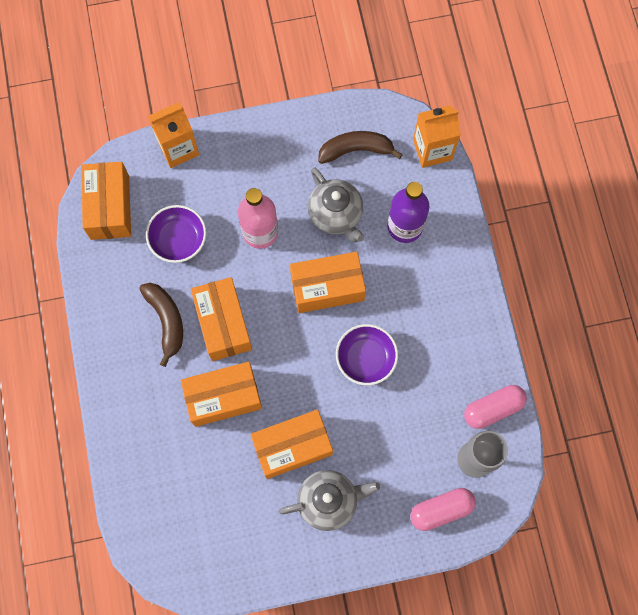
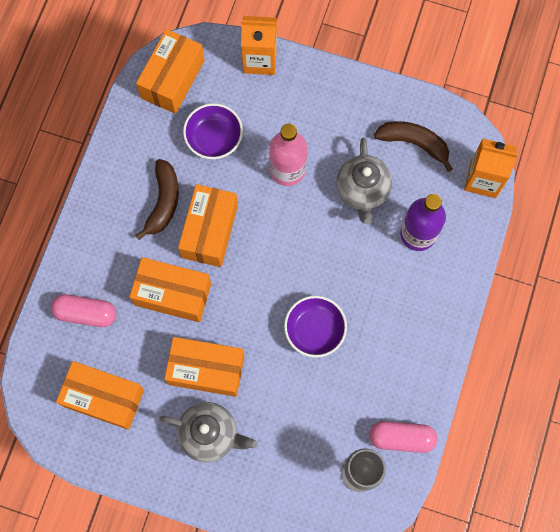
camera: 30 degrees right, 0 degrees up
(327, 287) = (317, 250): orange box -> orange box (104, 398)
(441, 510) = (302, 499): pink capsule -> pink capsule (86, 313)

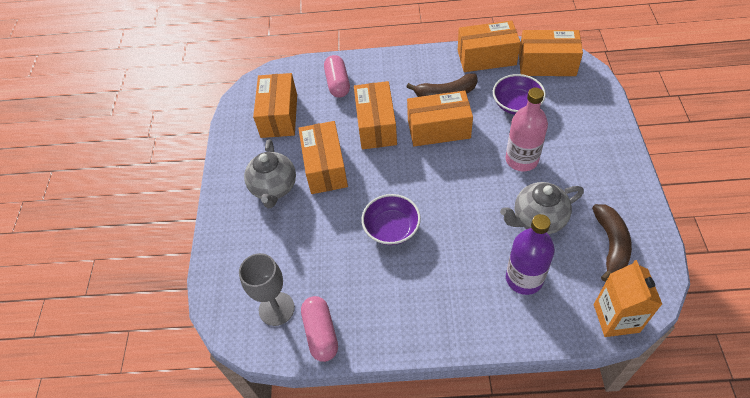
camera: 75 degrees right, 20 degrees down
(130, 134) = (486, 57): none -> orange box
(260, 60) = (603, 108): orange carton -> none

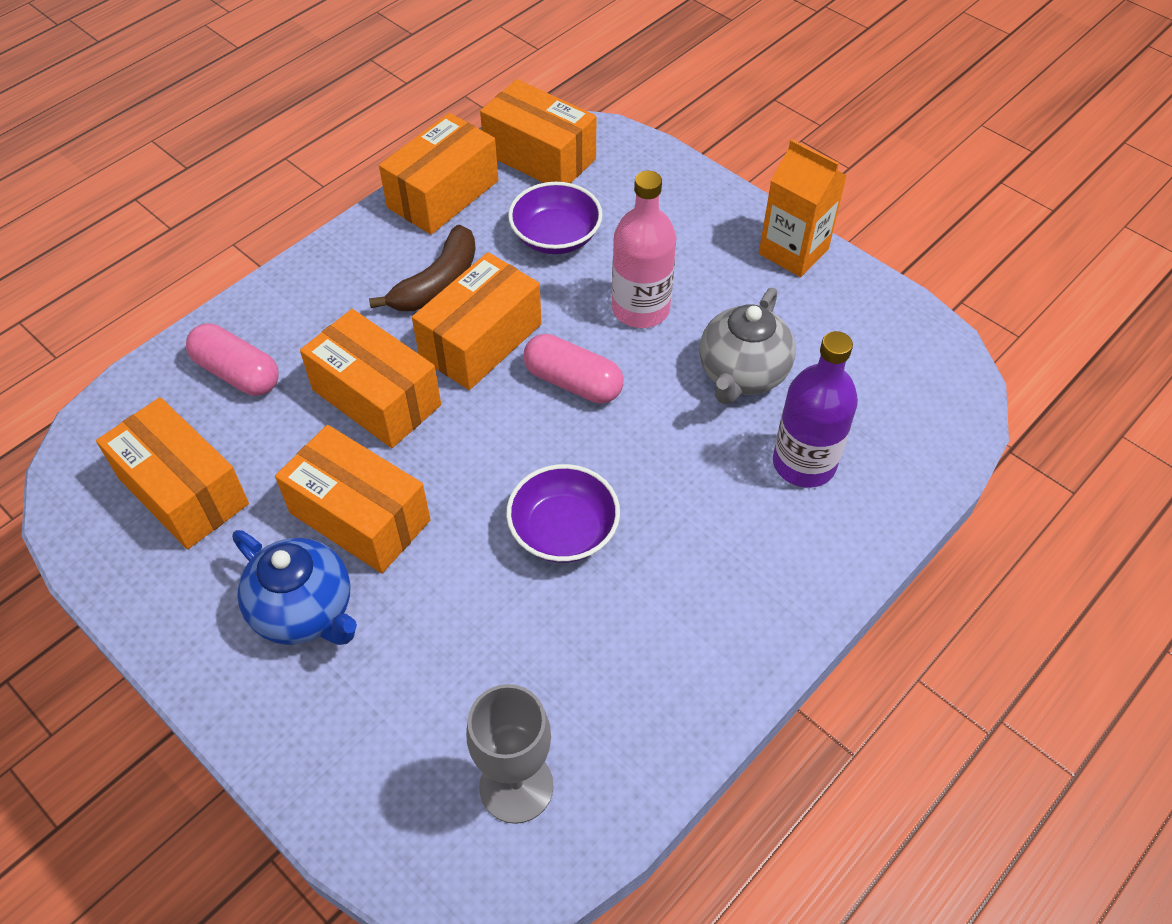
camera: 50 degrees left, 0 degrees up
(274, 188) = (305, 611): grey teapot -> blue teapot
(321, 333) = (622, 760): pink capsule -> pink capsule (573, 382)
(547, 64) = (539, 156): orange box -> orange box turned 75 degrees clockwise
(611, 244) = (855, 344): brown banana -> none
(616, 318) = (949, 429): orange carton -> orange carton (793, 251)

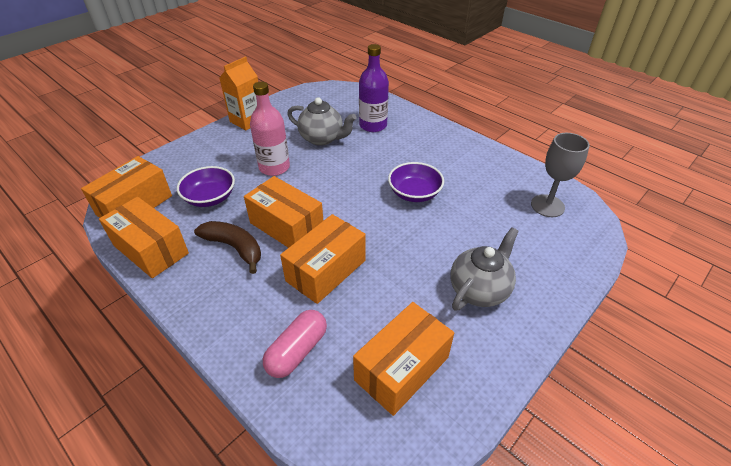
camera: 90 degrees left, 10 degrees down
(305, 611) = (479, 289): blue teapot -> grey teapot
(360, 516) = (414, 271): orange box -> none
(573, 382) = (321, 190): pink capsule -> none

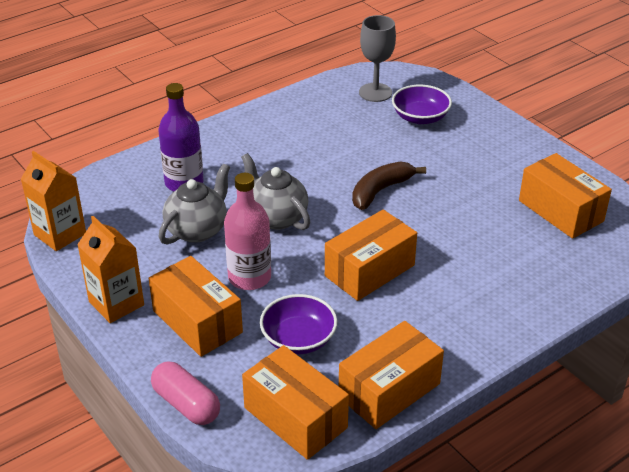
camera: 80 degrees left, 5 degrees down
(234, 247) = (398, 314): brown banana -> brown banana (380, 191)
(297, 351) = (542, 270): pink capsule -> pink capsule (186, 404)
(309, 92) = (60, 234): none -> orange carton
(326, 270) = (443, 245): orange box -> orange box (197, 321)
(414, 193) = (334, 170): purple bowl -> purple bowl (420, 117)
(479, 289) = (478, 154): grey teapot -> grey teapot (276, 217)

